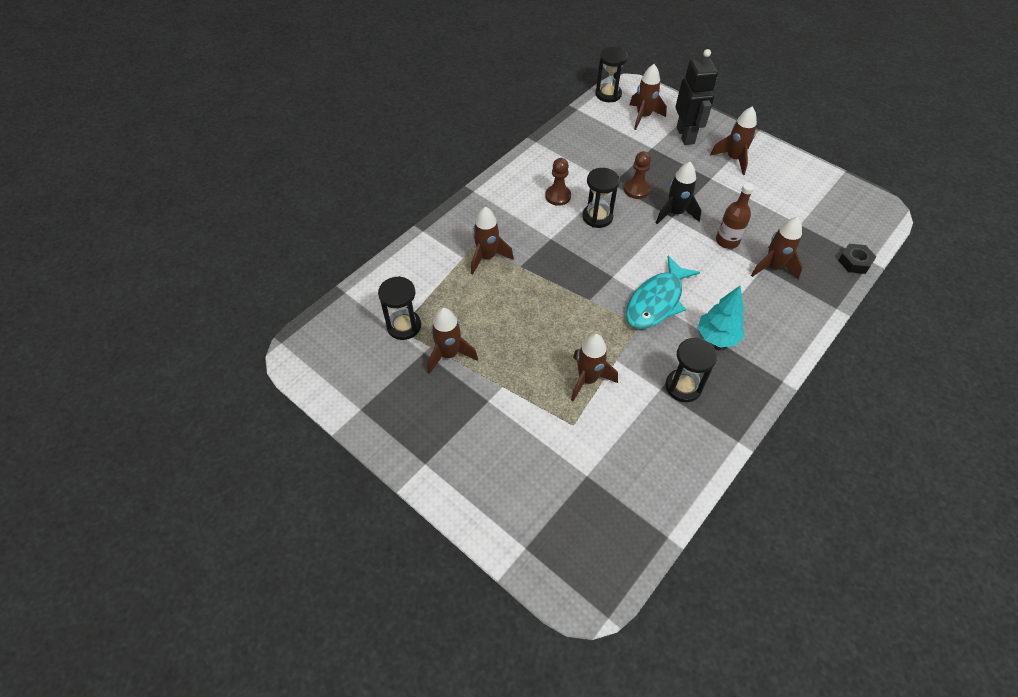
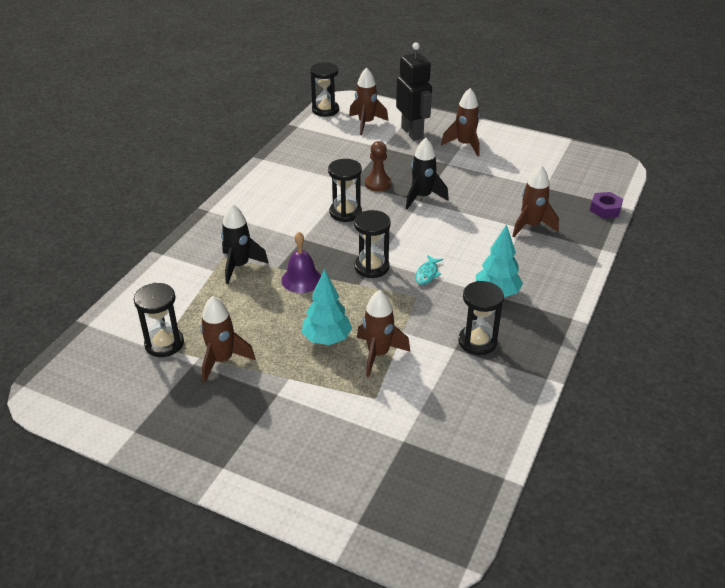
camera: 15 degrees left, 15 degrees down
(487, 257) = (239, 266): brown rocket -> black rocket
(539, 283) = (301, 279): none -> purple bell
(545, 352) = (327, 339): none -> turquoise tree
(558, 196) = (299, 201): brown pawn -> none
(606, 283) = (371, 267): none -> black hourglass
(656, 301) = (427, 274): turquoise fish -> turquoise fish, size x0.44
(727, 241) = (480, 212): brown bottle -> none
(854, 262) = (605, 209): black nut -> purple nut

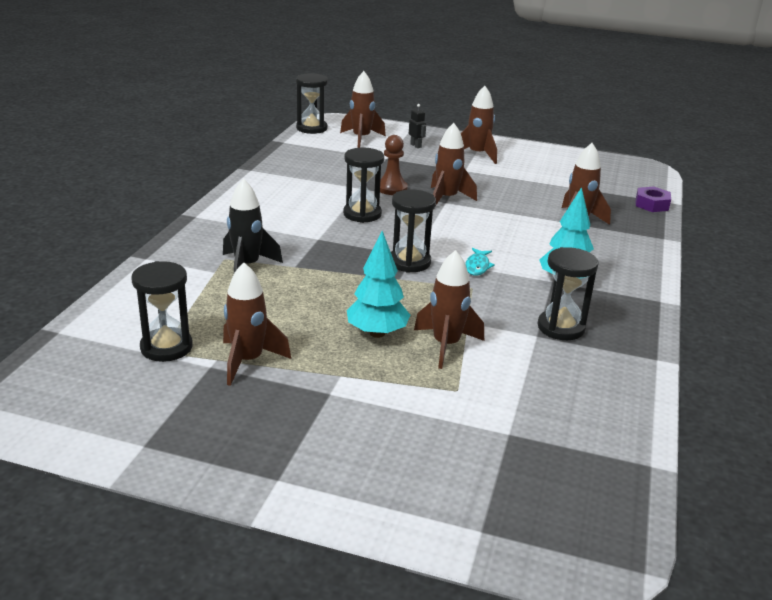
camera: 10 degrees left, 10 degrees down
(301, 279) = (328, 276): purple bell -> none
(412, 133) = (416, 145): black robot -> black robot, size x0.40
(422, 197) = (447, 199): black rocket -> brown rocket

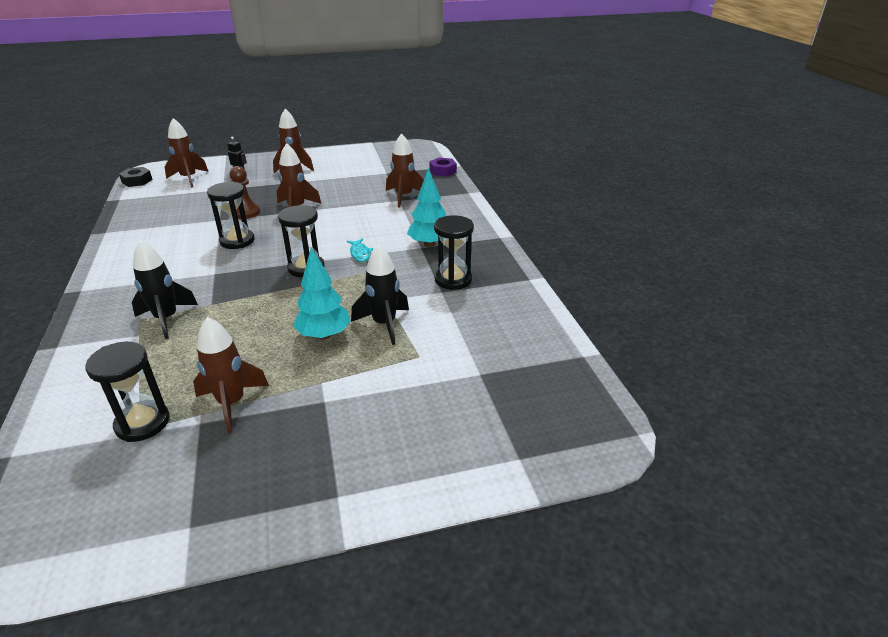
camera: 30 degrees left, 5 degrees up
(311, 128) = (137, 181): black hourglass -> black nut
(446, 345) = (384, 324): brown rocket -> black rocket

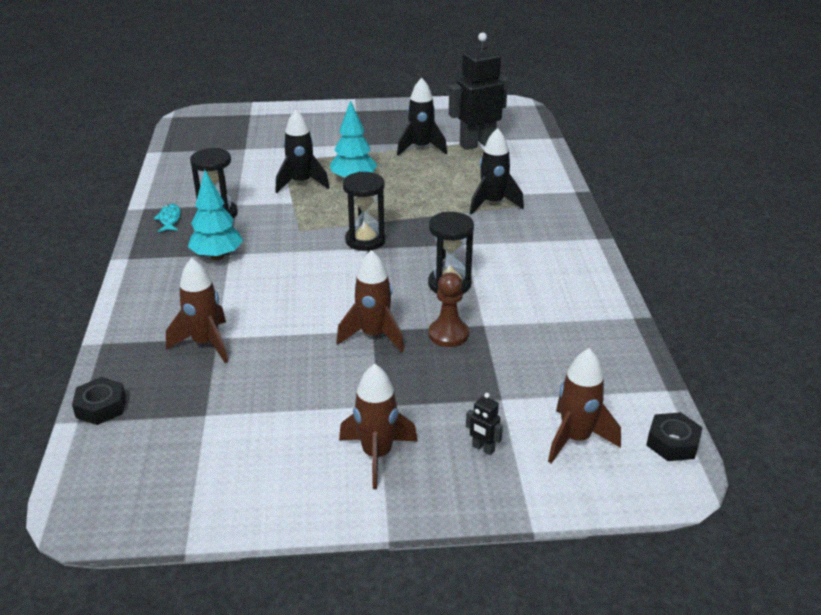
camera: 170 degrees left, 0 degrees up
(142, 423) = (477, 144): black hourglass -> black robot
(232, 403) = (421, 148): brown rocket -> black rocket
(360, 254) = (302, 252): turquoise fish -> turquoise fish (169, 219)
(443, 171) = (101, 407): purple nut -> black nut

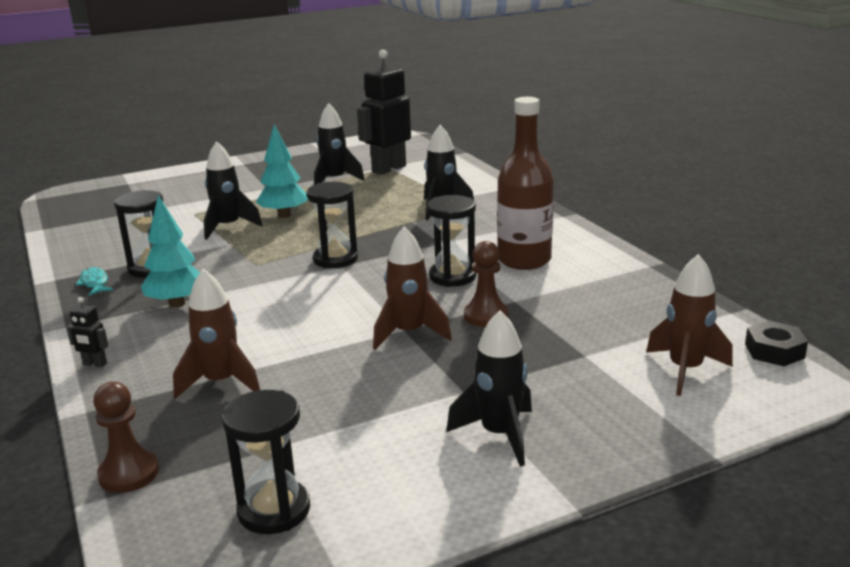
camera: 20 degrees left, 10 degrees down
(101, 407) = (129, 473): black nut -> brown pawn
(177, 469) = (274, 510): none -> black hourglass
(377, 455) = (499, 435): brown rocket -> black rocket
(483, 448) = (604, 400): black robot -> black robot (94, 364)
(524, 281) = (524, 260): none -> brown bottle

